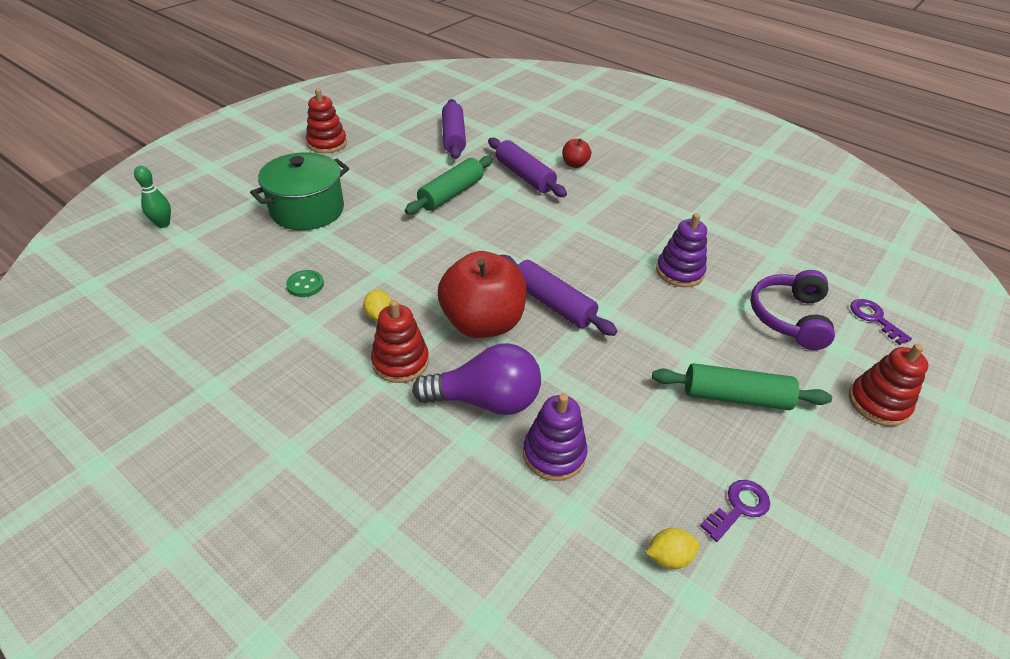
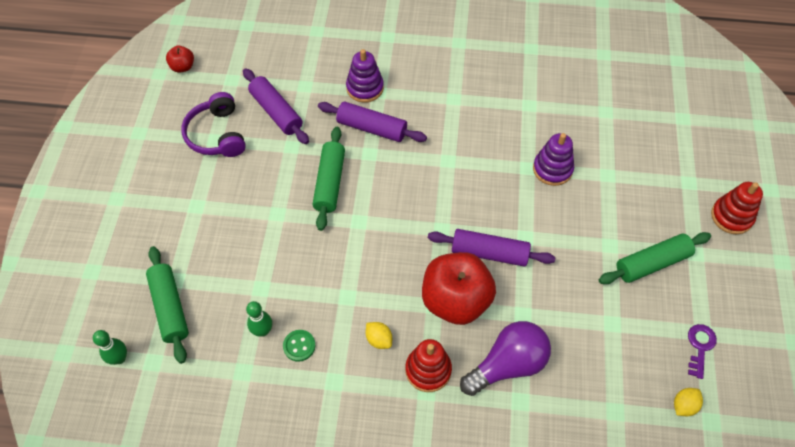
camera: 30 degrees left, 15 degrees up
(236, 212) = (170, 307): none -> green rolling pin
(288, 260) = (262, 331): none -> green bowling pin
(307, 210) = (228, 269): green pot -> none
(327, 143) = (171, 182): red stacking toy -> none
(554, 454) = (577, 378): purple stacking toy -> purple stacking toy (365, 88)
(574, 164) = (401, 91): red apple -> red apple (183, 67)
(788, 317) = (645, 172): purple headphones -> purple headphones (217, 134)
(874, 318) = (695, 141): purple key -> none

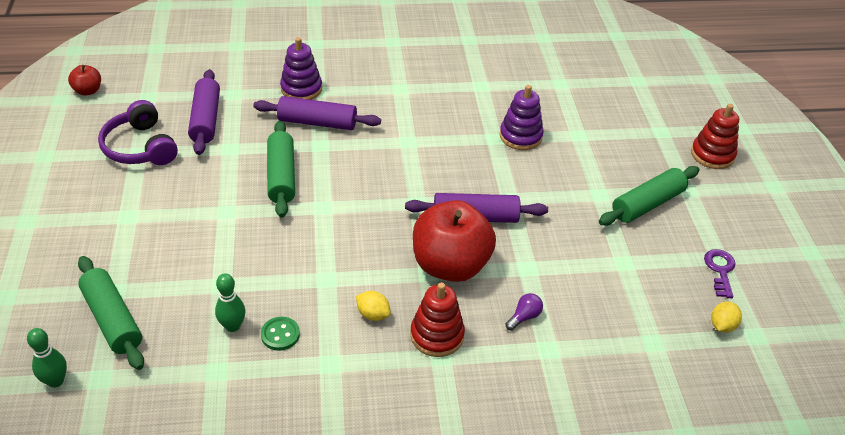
camera: 15 degrees left, 15 degrees down
(276, 112) = (206, 119): purple rolling pin -> purple rolling pin turned 45 degrees clockwise
(507, 365) = (524, 317): purple light bulb -> purple light bulb, size x0.41

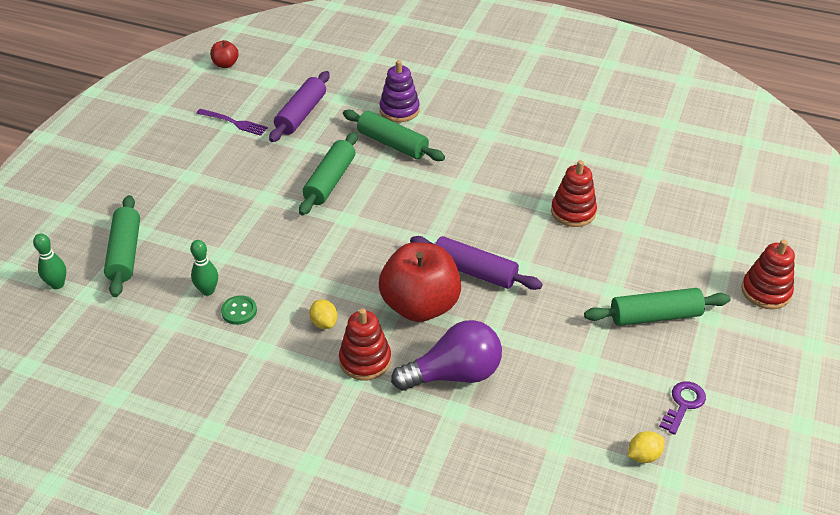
camera: 30 degrees right, 0 degrees up
(140, 147) = (234, 122): purple headphones -> purple fork
(317, 122) = (393, 144): purple rolling pin -> green rolling pin
(520, 136) = (573, 212): purple stacking toy -> red stacking toy
(524, 317) = (454, 374): purple light bulb -> purple light bulb, size x2.45

